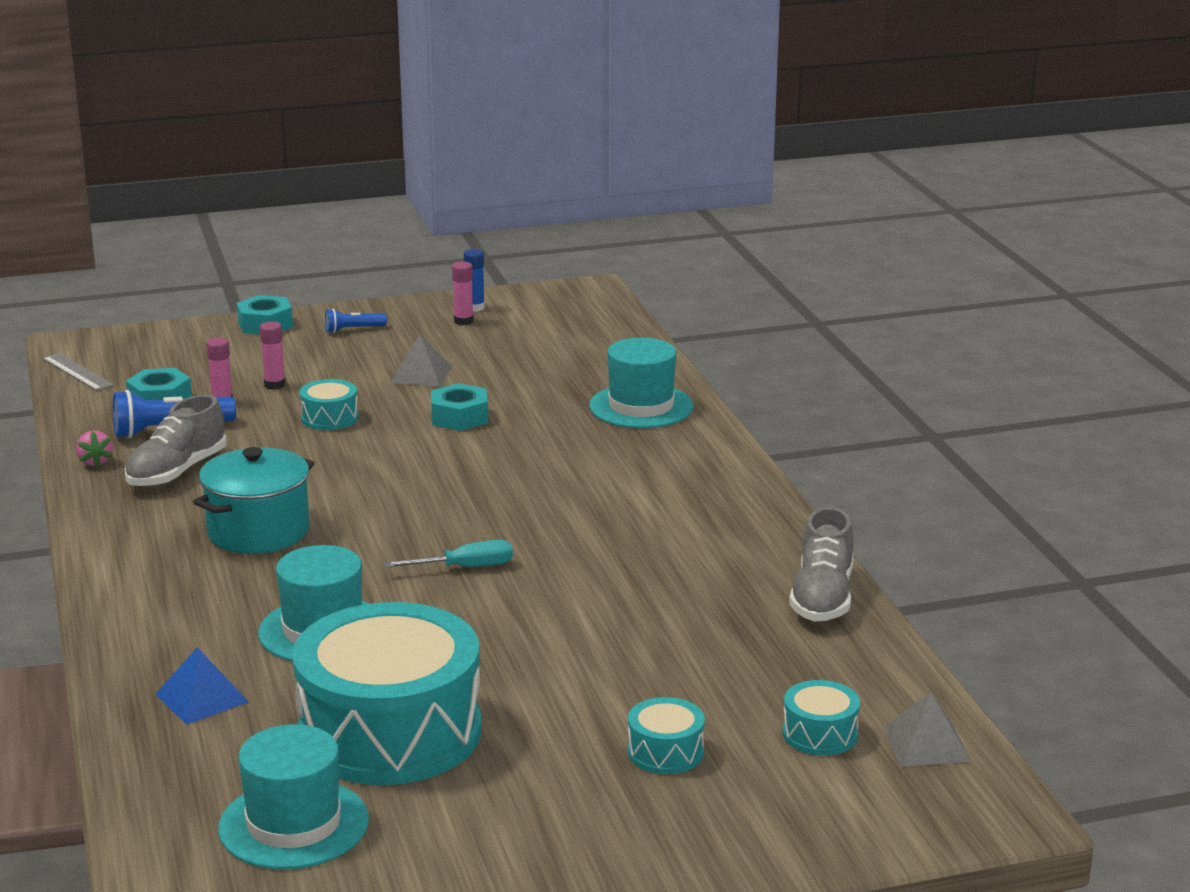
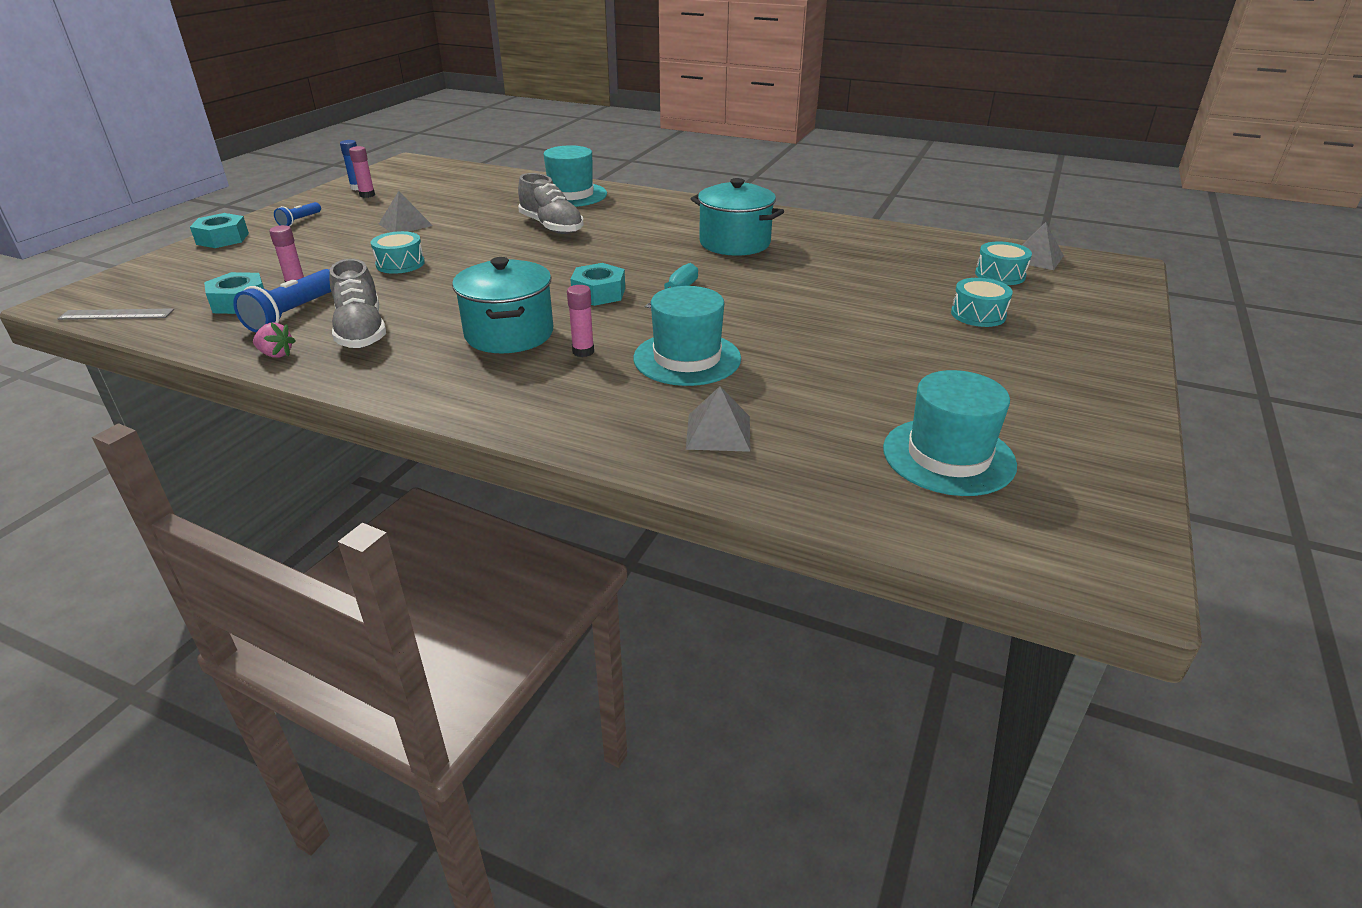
camera: 50 degrees left, 10 degrees up
(201, 698) = (718, 432): blue pyramid -> grey pyramid
(274, 385) = (314, 263): pink glue stick -> pink glue stick (583, 351)
(390, 732) = (858, 382): turquoise drum -> none
(459, 417) = (484, 233): turquoise nut -> turquoise nut (599, 293)
(650, 546) = (734, 243): none -> turquoise pot
(822, 598) = (855, 229): grey shoe -> grey shoe (551, 227)

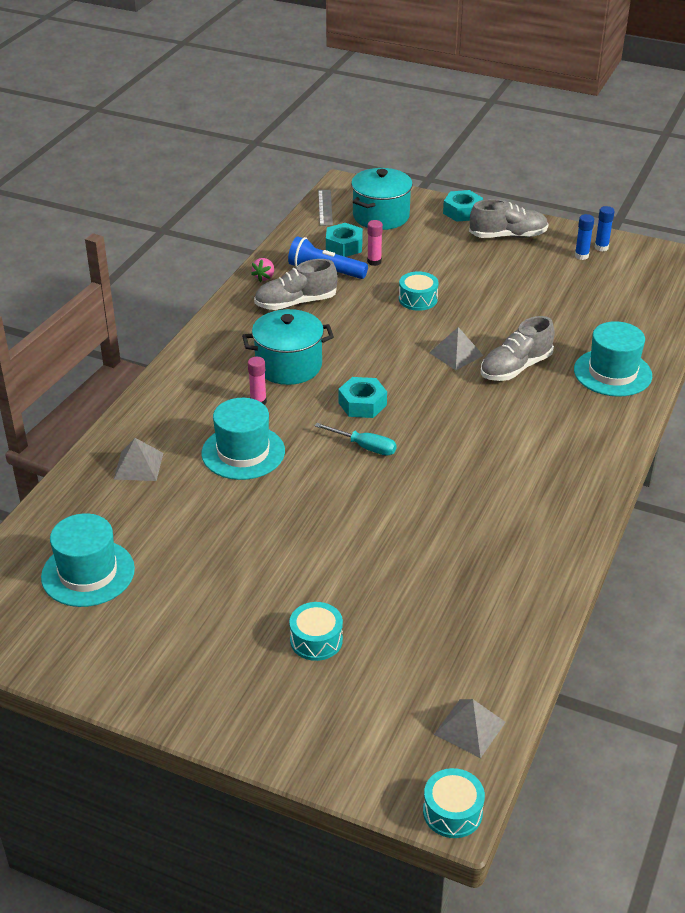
camera: 90 degrees right, 5 degrees up
(299, 221) = (508, 236): blue flashlight -> grey shoe
(367, 195) = (581, 256): pink glue stick -> blue glue stick
(405, 224) = (507, 288): grey pyramid -> grey pyramid (456, 354)
(734, 243) = (487, 485): turquoise pot -> turquoise pot (381, 216)
(1000, 275) = (416, 681): turquoise drum -> turquoise drum (452, 812)

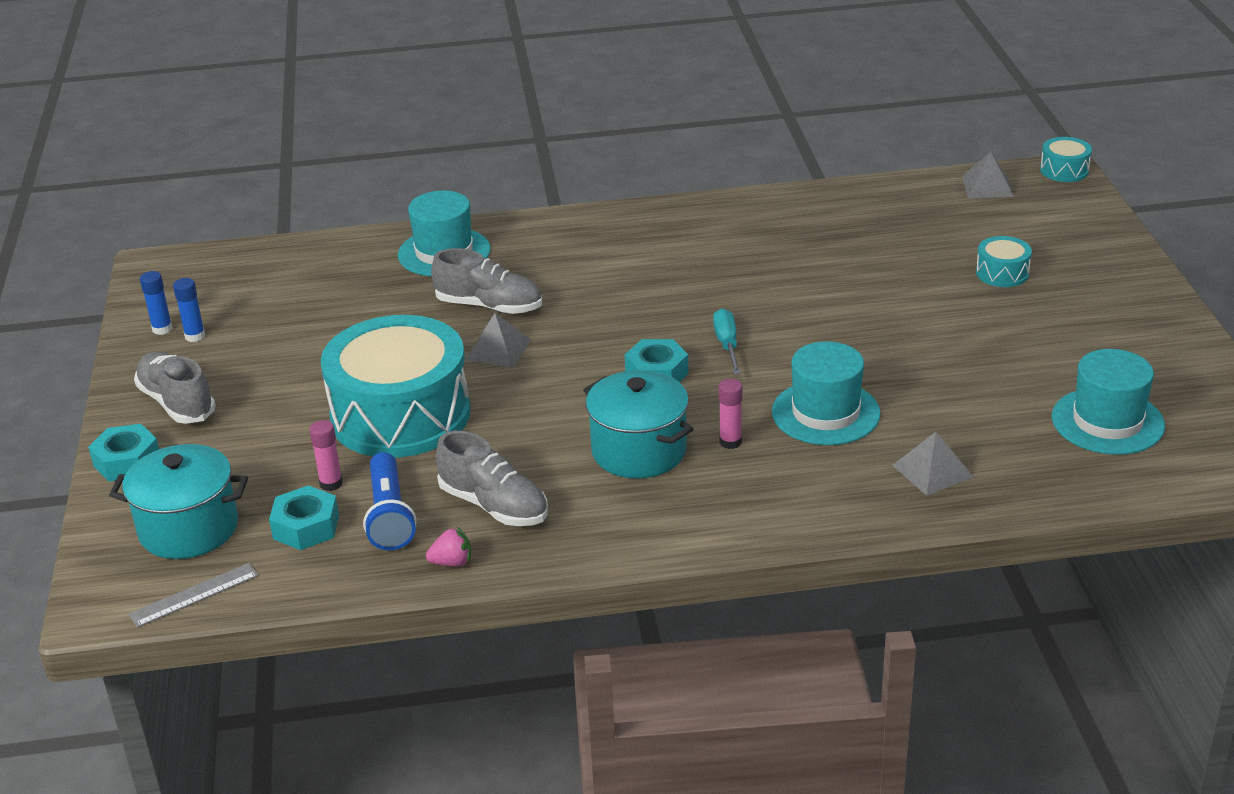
camera: 120 degrees left, 5 degrees down
(418, 299) = (400, 415): turquoise drum -> turquoise drum, size x2.43

